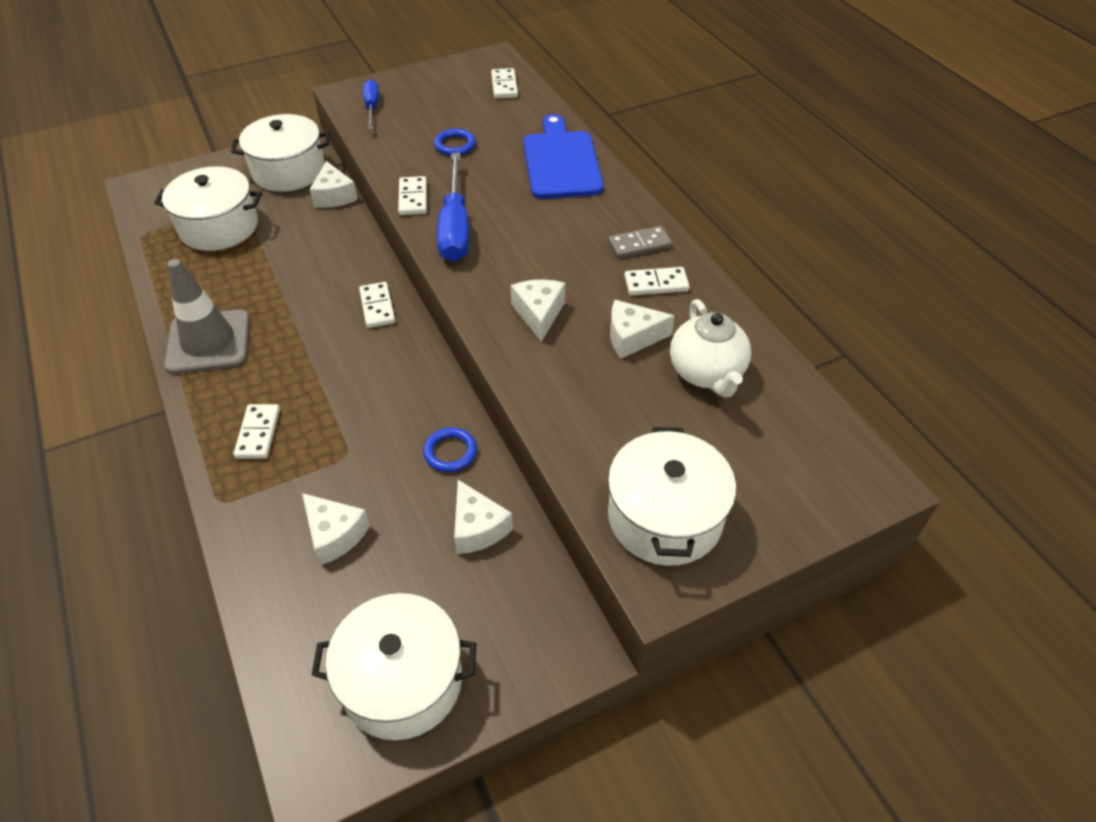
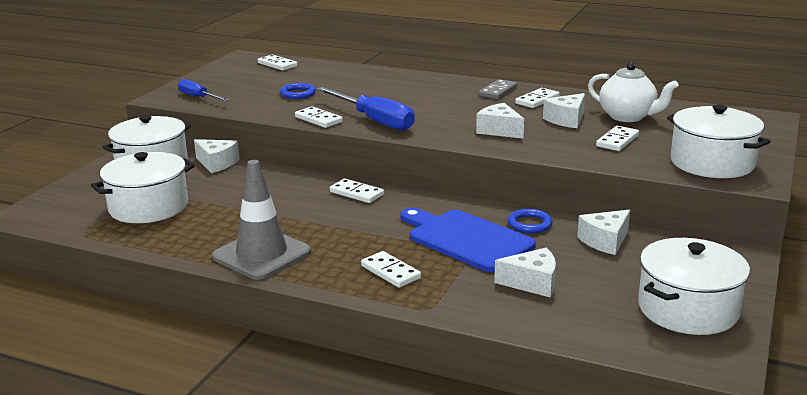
camera: 40 degrees left, 25 degrees down
(477, 528) = (605, 241): white cheese -> white cheese turned 120 degrees clockwise
(561, 162) = (384, 79): blue cutting board -> blue cutting board (466, 239)
(626, 408) = (617, 141): none -> white domino

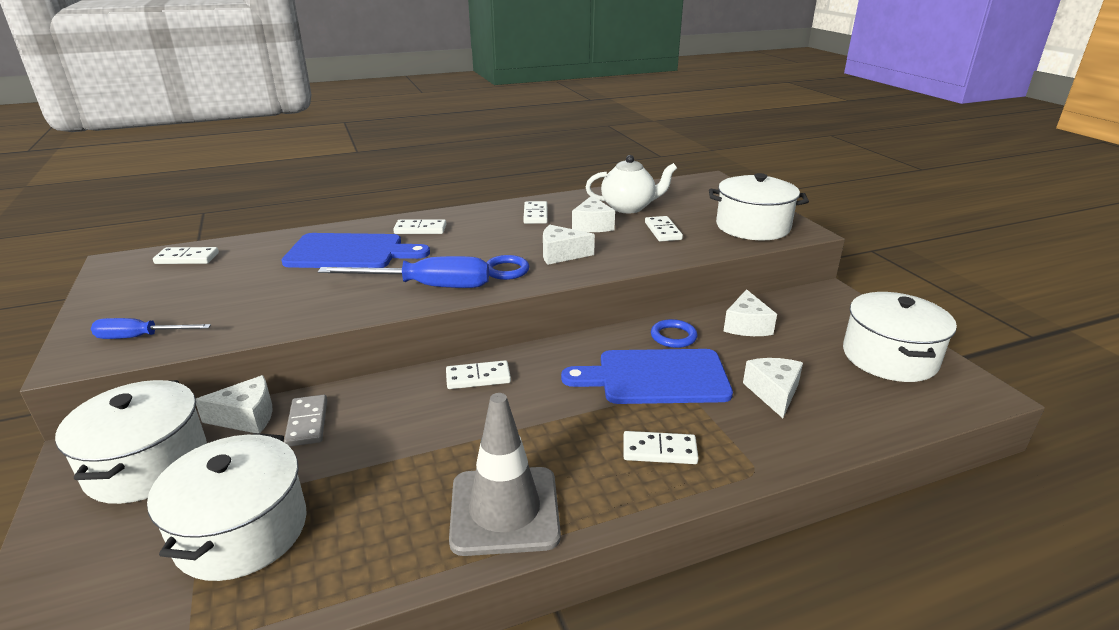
camera: 45 degrees left, 5 degrees up
(298, 93) = (280, 285): blue ring -> blue ring (506, 270)
(318, 119) = (363, 308): white domino -> white domino (420, 229)
(366, 87) = (350, 252): none -> blue cutting board
(498, 91) = (487, 217): grey domino -> grey domino (307, 423)
(532, 283) = (773, 393): white cheese -> white cheese turned 45 degrees counterclockwise

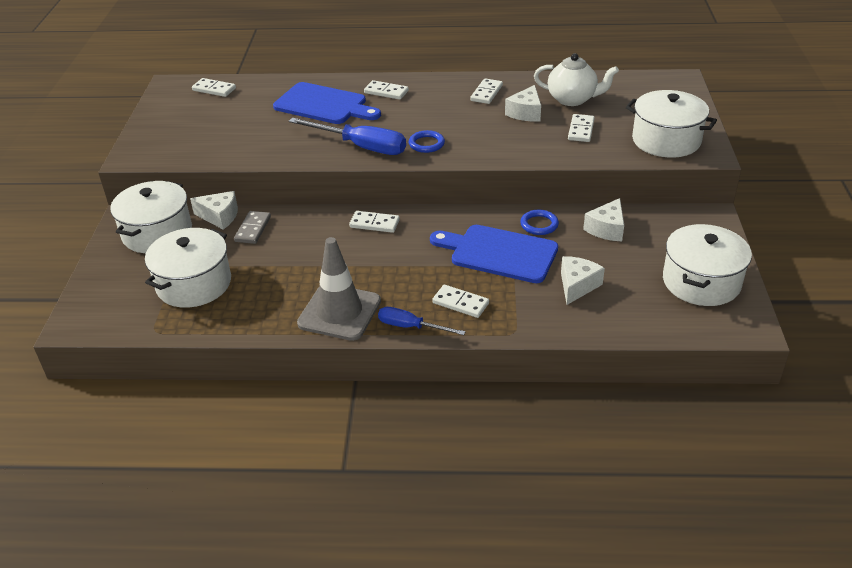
camera: 25 degrees right, 10 degrees up
(141, 337) = (169, 149): blue screwdriver -> blue screwdriver (411, 327)
(561, 254) = (478, 137): white cheese -> none

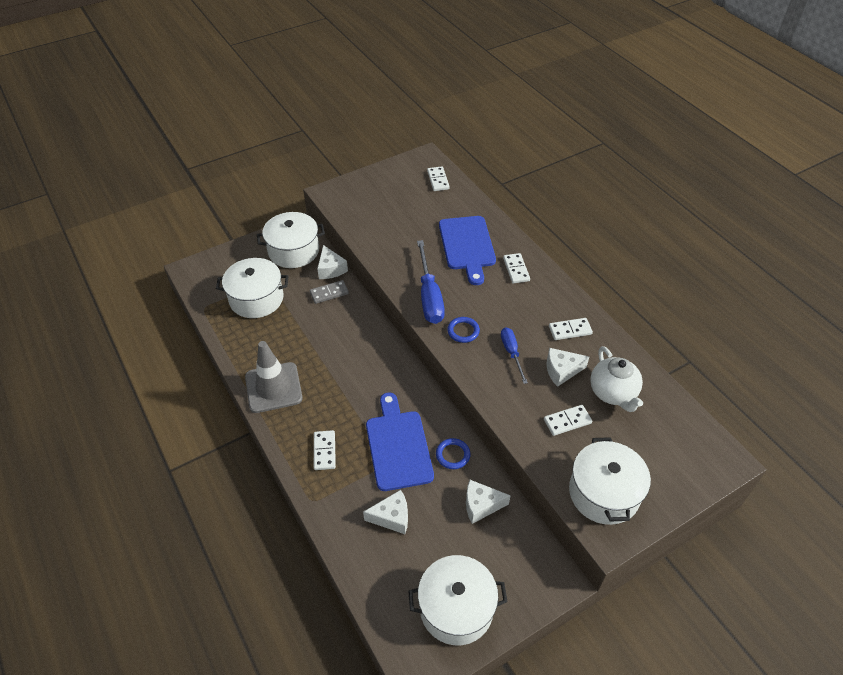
camera: 55 degrees right, 10 degrees up
(374, 224) = (381, 353): white domino -> none
(411, 327) = (282, 435): blue screwdriver -> blue screwdriver (511, 353)

